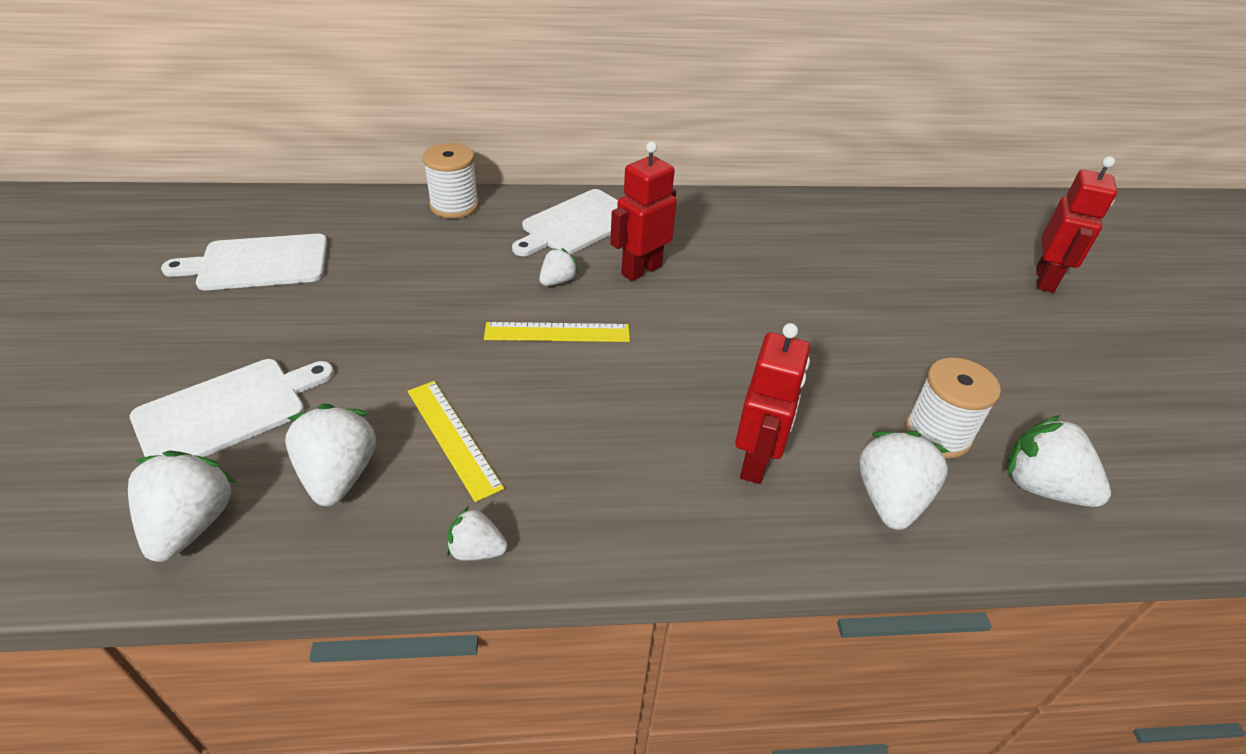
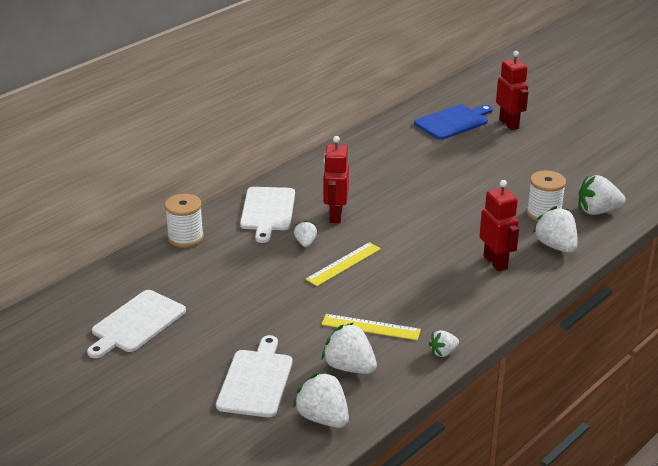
camera: 40 degrees left, 10 degrees down
(961, 239) = (453, 122): none -> blue cutting board

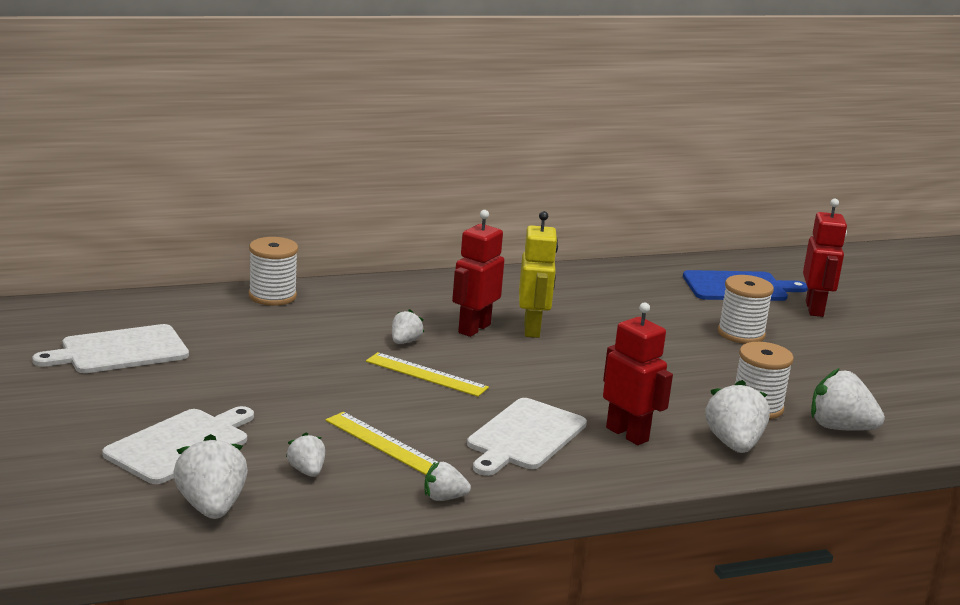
camera: 25 degrees right, 10 degrees down
(267, 211) = (397, 301): white cutting board -> white cutting board (524, 436)
(343, 264) = (426, 374): yellow ruler -> yellow ruler turned 45 degrees clockwise
(349, 367) = (307, 471): white strawberry -> white strawberry, size x0.56
(369, 202) = (532, 329): none -> yellow robot
(487, 159) = (741, 334): none -> white spool
(495, 262) = (627, 434): red robot -> red robot turned 45 degrees counterclockwise

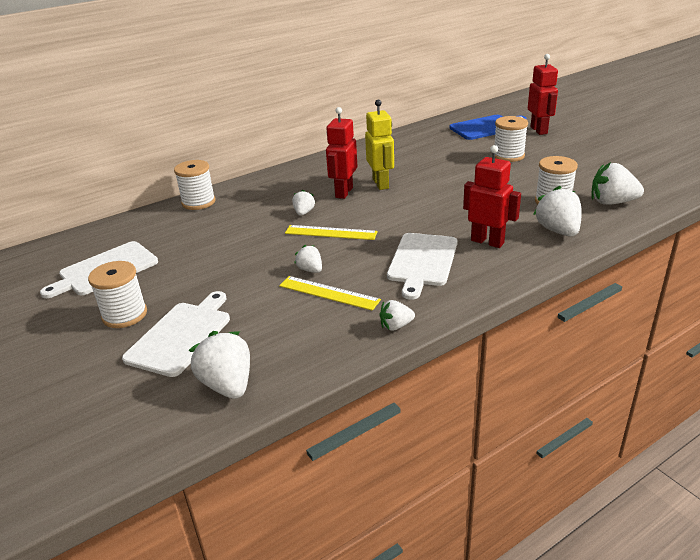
camera: 10 degrees left, 10 degrees up
(123, 407) = (125, 315): none -> white spool
(307, 471) = (286, 332): white strawberry -> white strawberry (310, 270)

